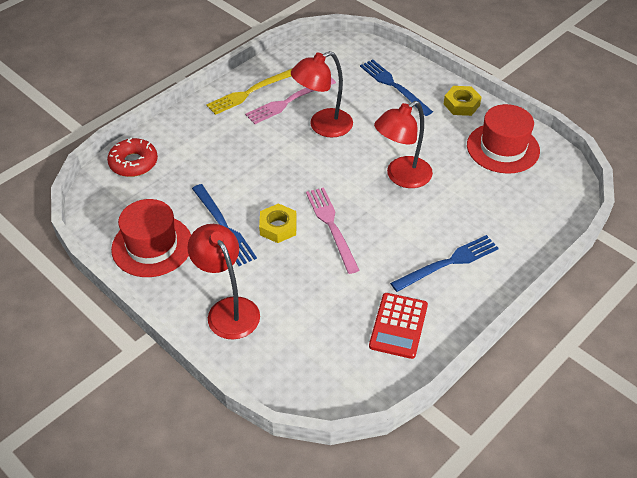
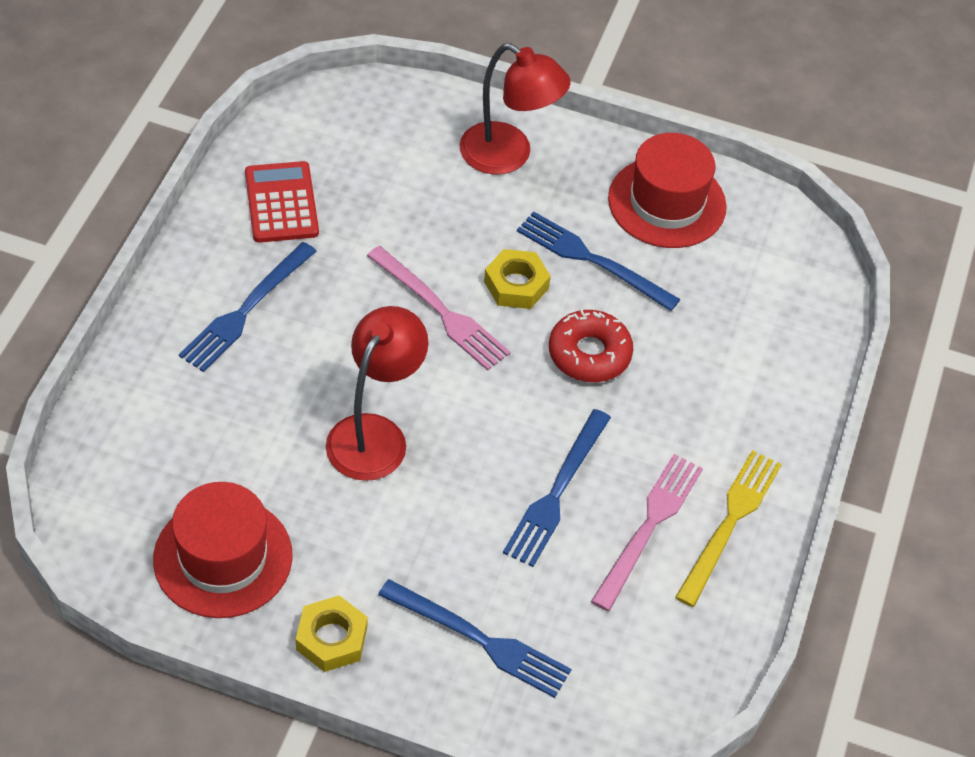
camera: 150 degrees right, 5 degrees up
(133, 163) = (800, 316): red donut -> red donut (589, 354)
(323, 126) = (557, 492): red lamp -> blue fork

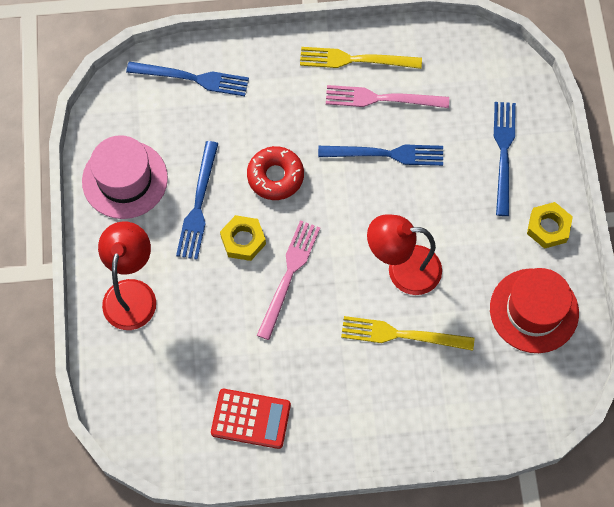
camera: 110 degrees left, 15 degrees up
(246, 310) = (352, 393): blue fork -> blue fork (192, 78)
(281, 203) = (251, 419): red calculator -> red calculator turned 135 degrees counterclockwise
(287, 393) = (402, 335): none -> yellow fork
(667, 202) = (125, 179): red hat -> pink hat

